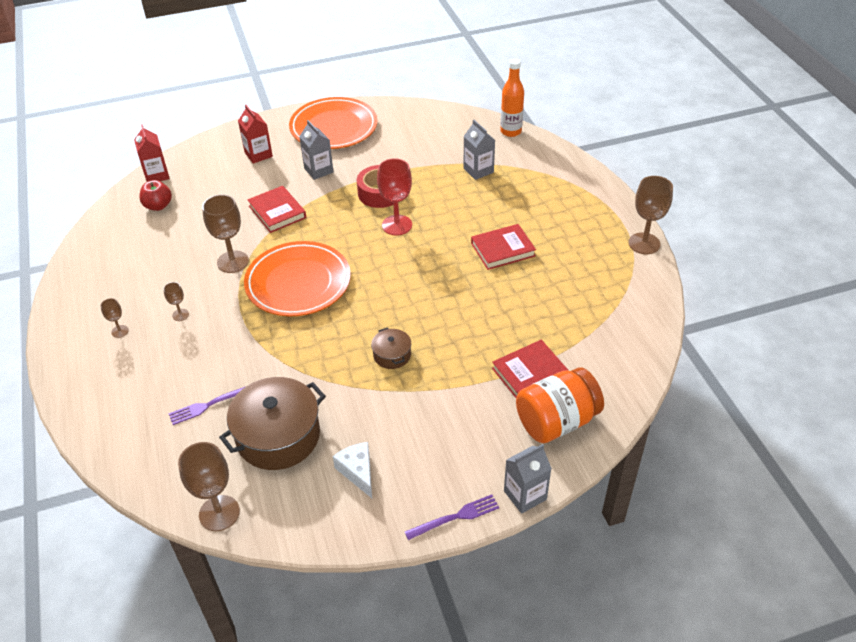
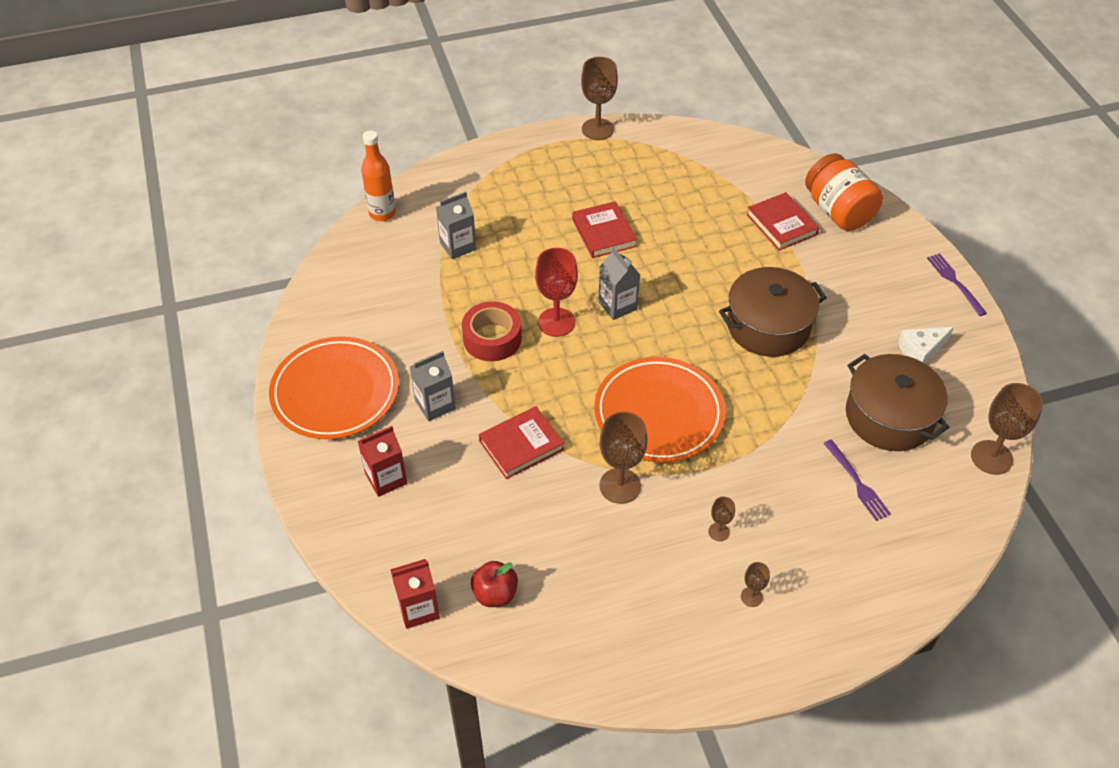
camera: 90 degrees left, 5 degrees up
(392, 355) = (768, 326): brown pot -> brown pot, size x2.07
(525, 495) = (922, 237): grey carton -> grey carton (617, 305)

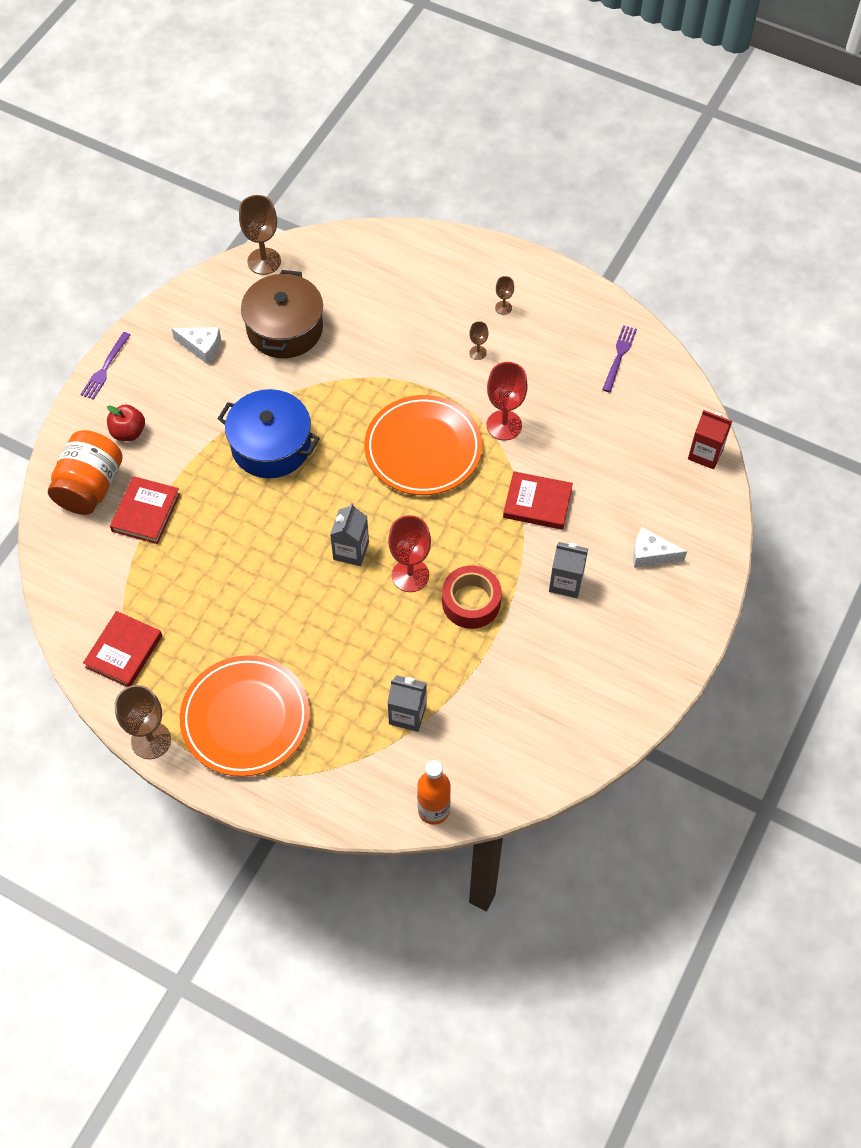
camera: 135 degrees left, 10 degrees up
(335, 392) = (628, 654): orange plate -> orange plate (245, 718)
(386, 478) = (651, 554): red carton -> white cheese
(495, 594) = (650, 425): red apple -> red apple (128, 432)
(603, 233) = (282, 624): red book -> red book (124, 651)
(620, 486) = (504, 425): brown goblet -> red goblet
(768, 326) = (271, 445): brown pot -> blue pot
(857, 483) = (361, 311): purple fork -> purple fork (619, 356)

